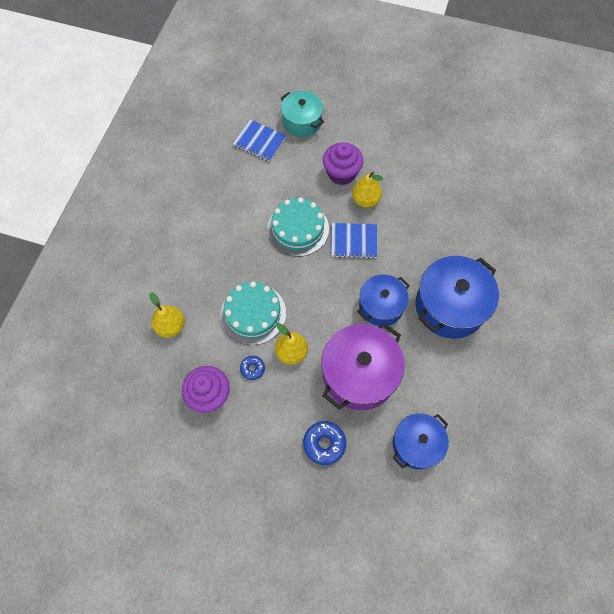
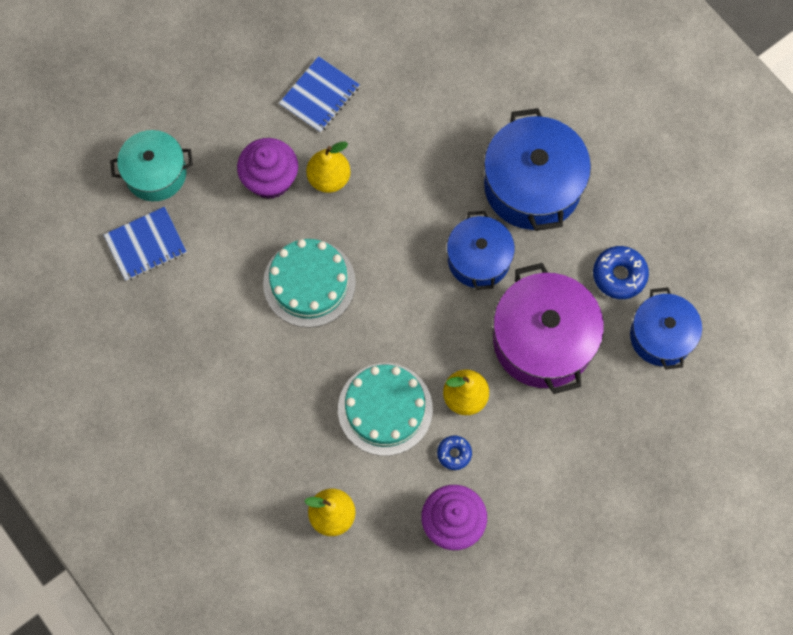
camera: 55 degrees left, 5 degrees up
(324, 444) = (596, 432): blue donut -> blue donut (619, 275)
(354, 241) = (374, 231): blue notebook -> blue notebook (319, 96)

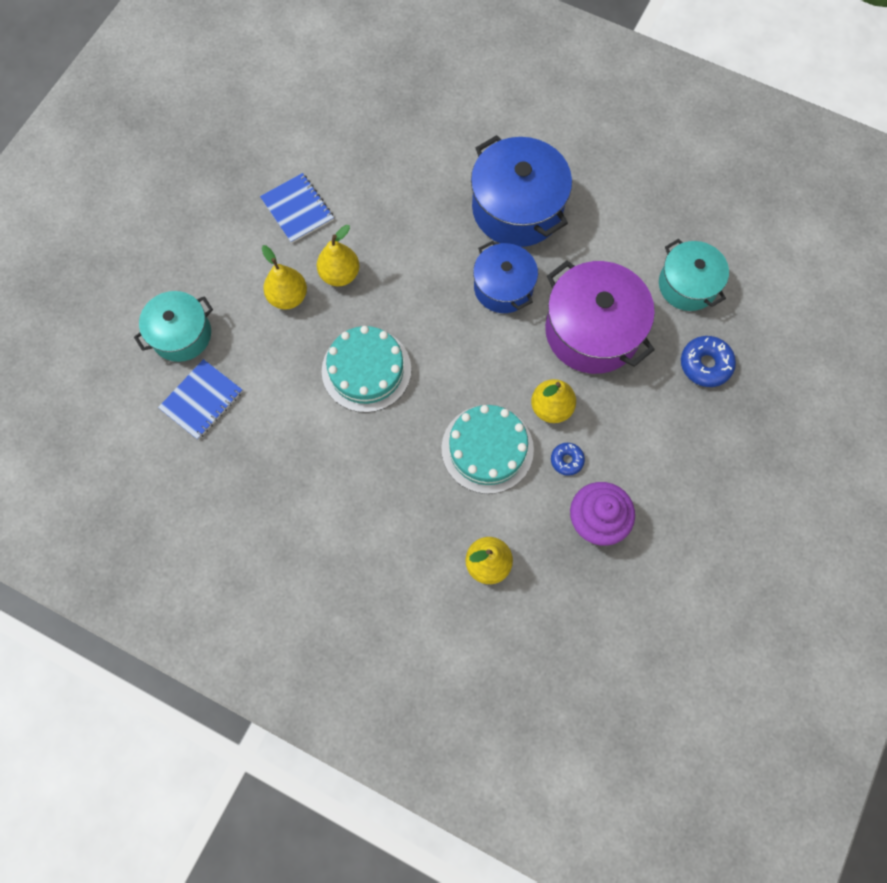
camera: 25 degrees left, 0 degrees up
(270, 179) = (288, 297): purple cupcake -> yellow pear
(319, 96) = (297, 209): blue notebook -> blue notebook turned 45 degrees counterclockwise
(619, 275) = (627, 250): blue donut -> blue donut (705, 364)
(661, 336) = (687, 285): blue pot -> turquoise pot

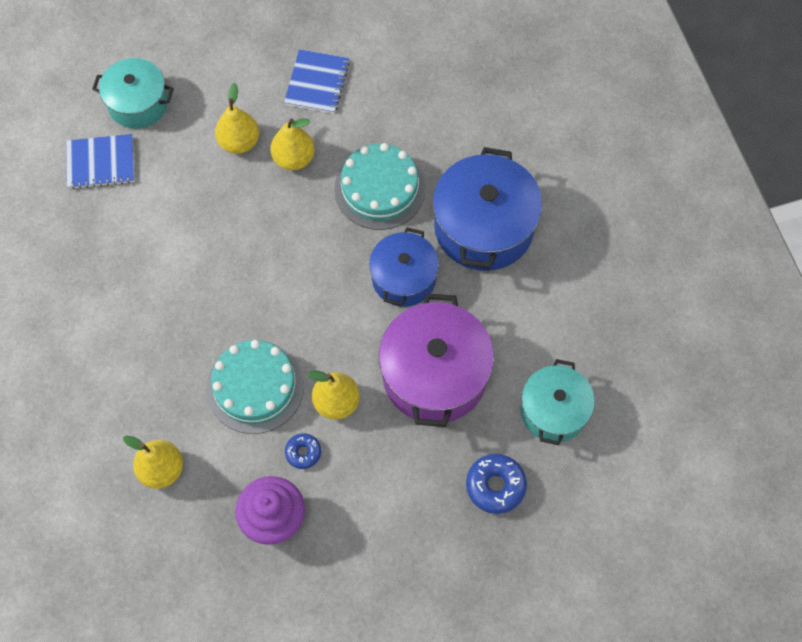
camera: 45 degrees right, 5 degrees down
(366, 370) = (234, 246): turquoise cake -> turquoise cake (380, 189)

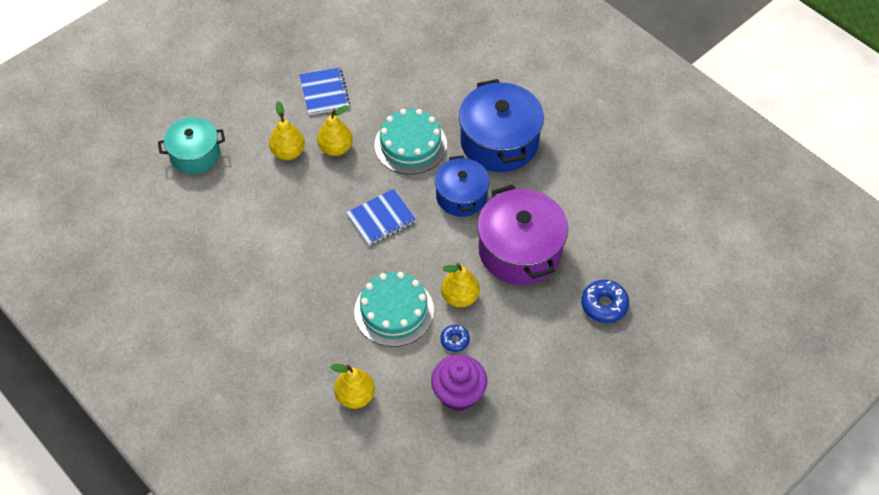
camera: 25 degrees left, 10 degrees down
(101, 163) = (188, 205): blue notebook -> blue notebook (381, 218)
(553, 411) = (616, 240): turquoise pot -> none

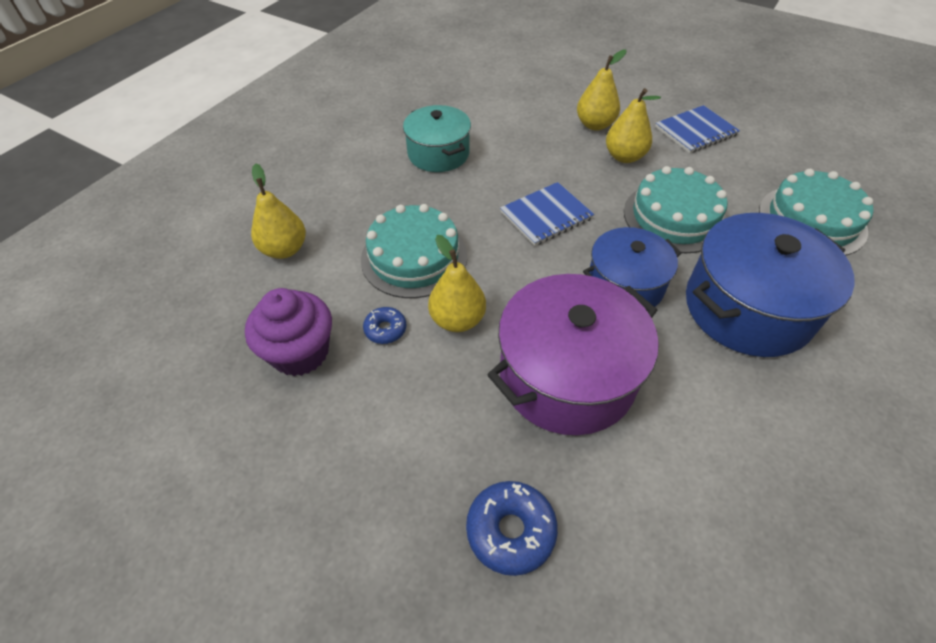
camera: 75 degrees right, 5 degrees down
(195, 154) = (553, 70): turquoise pot -> turquoise pot (438, 154)
(381, 218) = (546, 215): blue notebook -> blue notebook turned 75 degrees counterclockwise
(441, 74) = (812, 220): none -> turquoise cake

